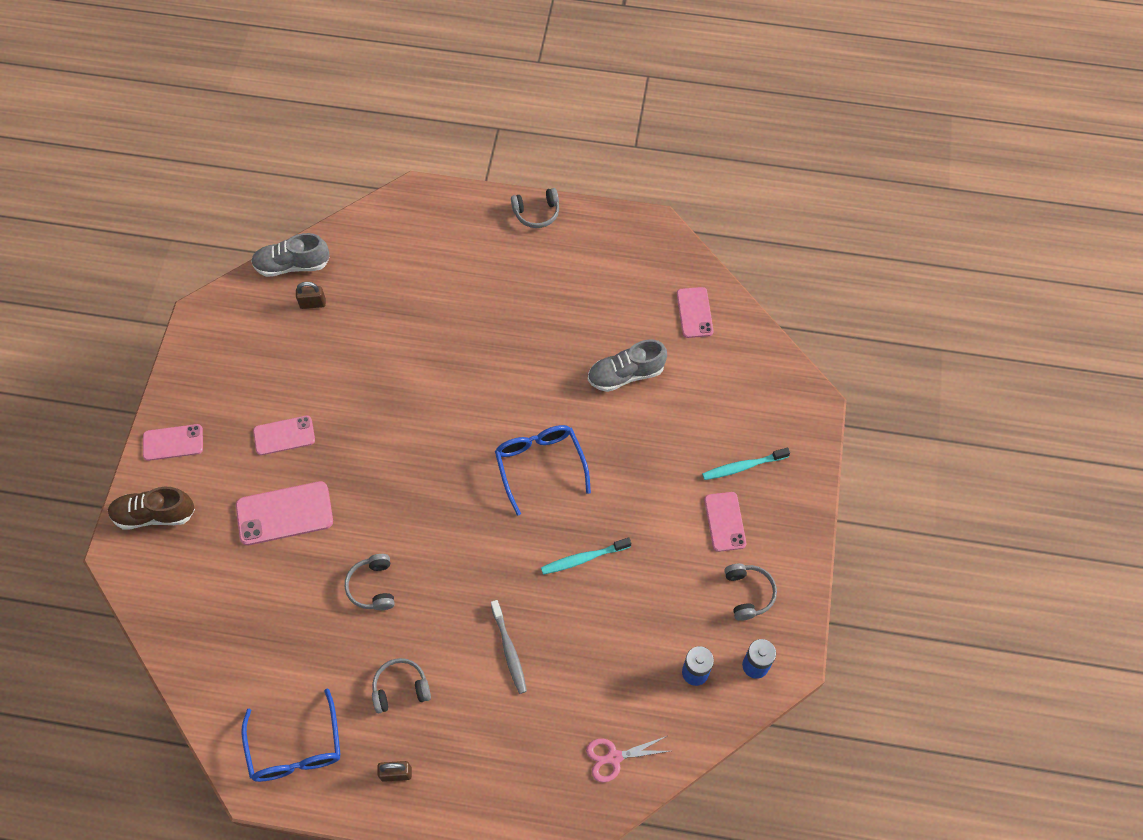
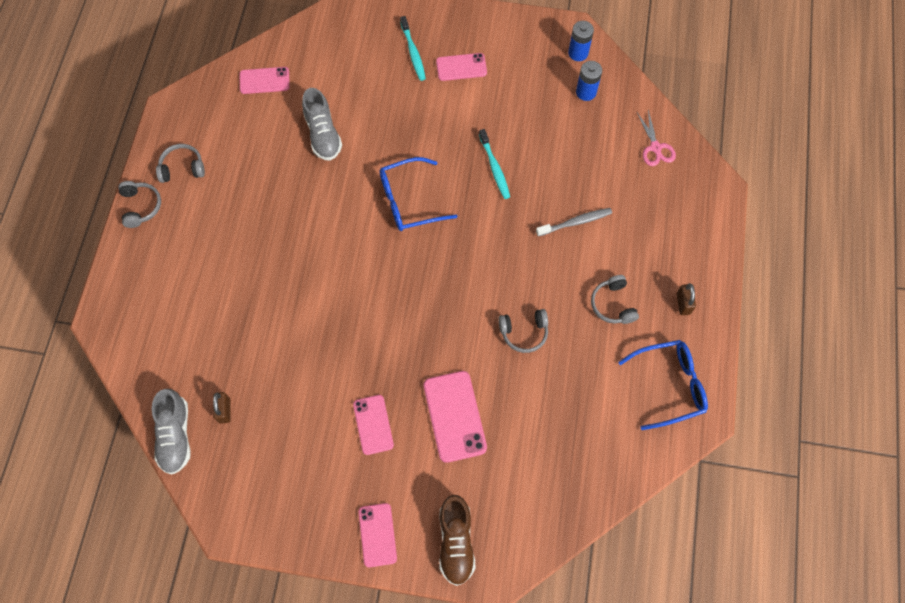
camera: 90 degrees left, 5 degrees up
(748, 593) = (521, 54): grey headphones -> grey headphones (182, 168)

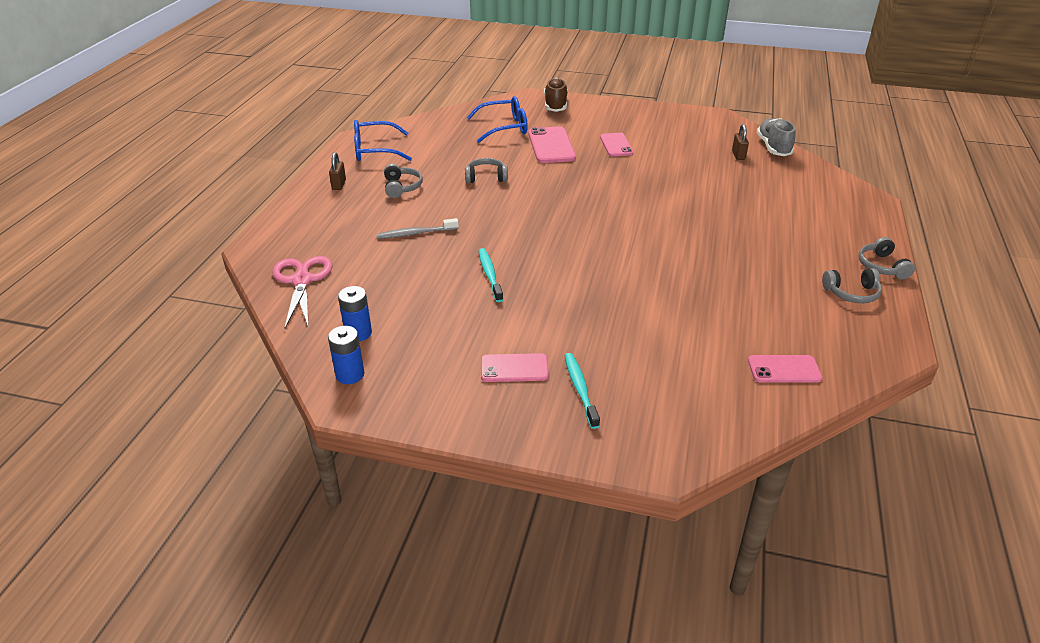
camera: 175 degrees left, 30 degrees down
(323, 134) = (692, 312): grey shoe -> none
(377, 535) = (610, 109): pink phone -> none
(409, 201) = (587, 256): blue glasses -> blue glasses (504, 127)
(655, 147) = (302, 280): pink scissors -> pink scissors, size x1.56

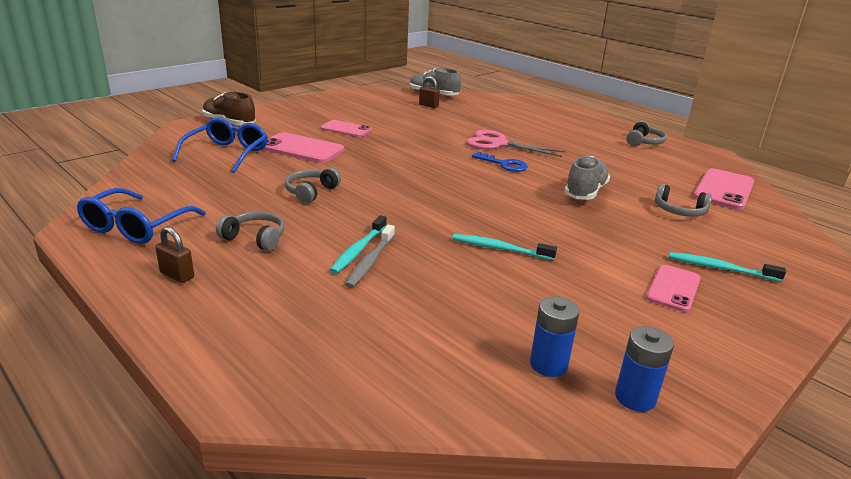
camera: 60 degrees left, 10 degrees down
(302, 280) = (384, 375): pink scissors -> pink scissors (498, 144)
(425, 224) = (358, 250): none -> turquoise toothbrush
(651, 287) = (585, 192): none -> grey shoe
(653, 232) = (504, 164): none -> blue key
(784, 369) = (724, 190): pink phone -> pink phone, size x1.53
(882, 266) = (619, 125): grey headphones -> grey headphones (679, 211)

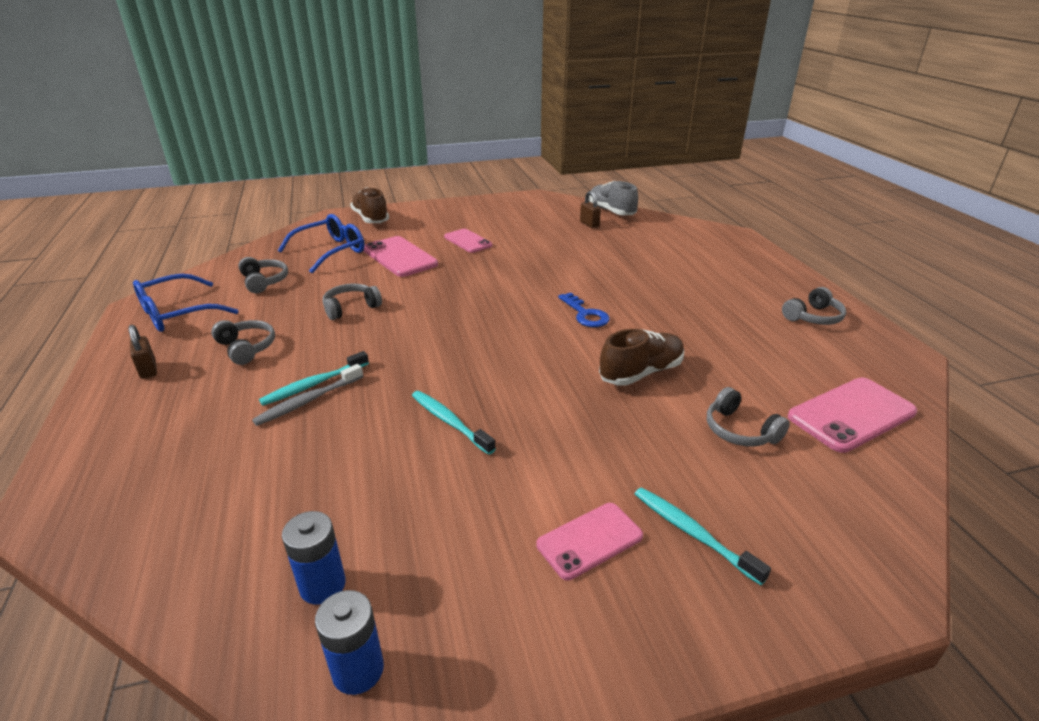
camera: 30 degrees right, 5 degrees up
(193, 186) = (264, 281): none -> grey headphones
(498, 144) = (611, 286): pink scissors -> none
(585, 192) = (641, 373): grey shoe -> brown shoe

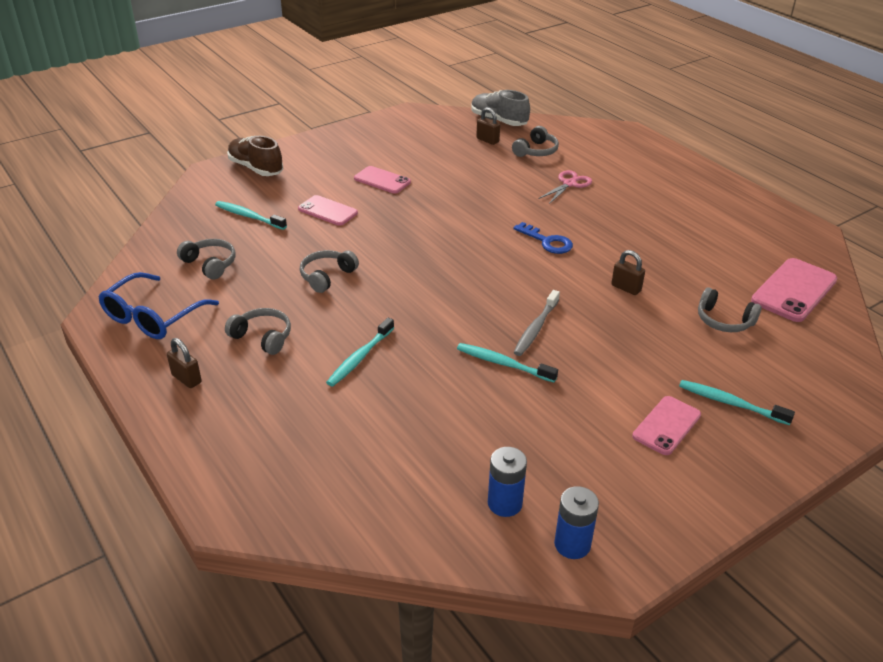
camera: 20 degrees left, 5 degrees up
(308, 401) = (368, 373): grey toothbrush -> grey toothbrush (535, 328)
(331, 251) = (249, 216): blue glasses -> turquoise toothbrush
(400, 257) = (327, 211): pink phone -> pink phone, size x0.65
(641, 373) = (626, 288): brown shoe -> brown padlock
(644, 269) = (569, 184): none -> pink scissors
(813, 317) = (731, 209): grey headphones -> grey headphones (536, 151)

